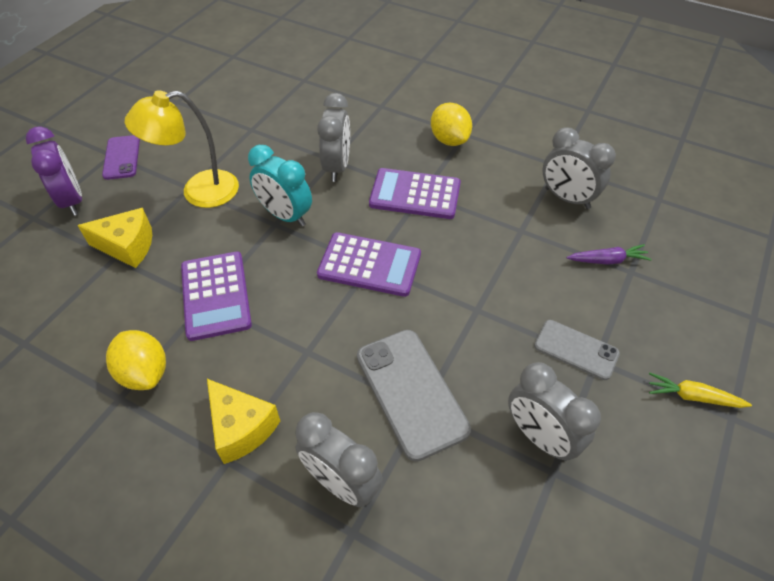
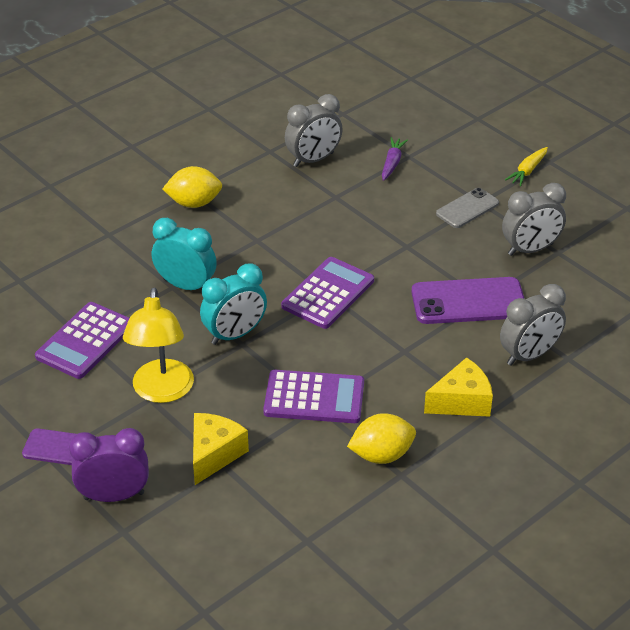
camera: 70 degrees left, 10 degrees down
(337, 167) = (186, 285): grey clock -> turquoise clock
(411, 392) = (468, 301): grey phone -> purple phone
(415, 194) = (256, 244): purple calculator -> purple calculator (85, 341)

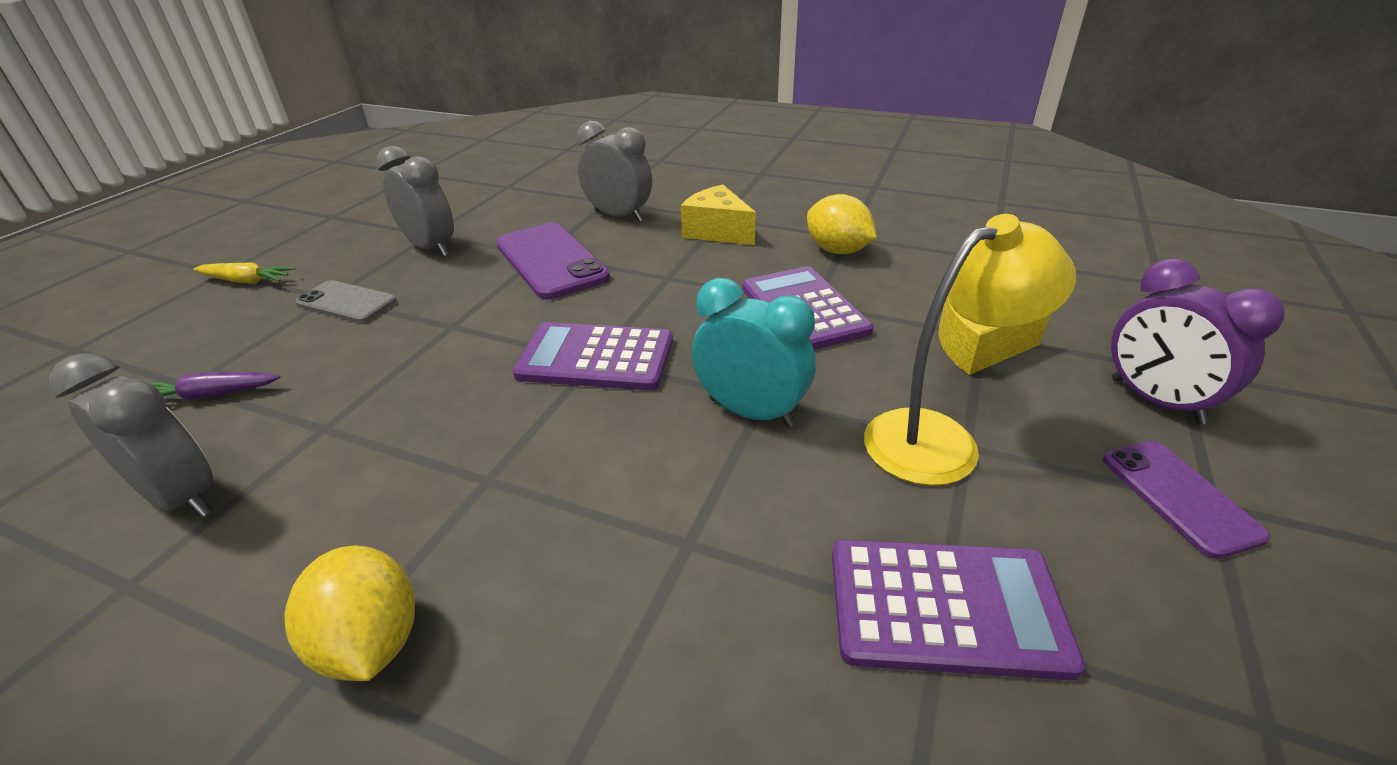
camera: 115 degrees left, 5 degrees down
(186, 285) = (673, 523): turquoise clock -> none

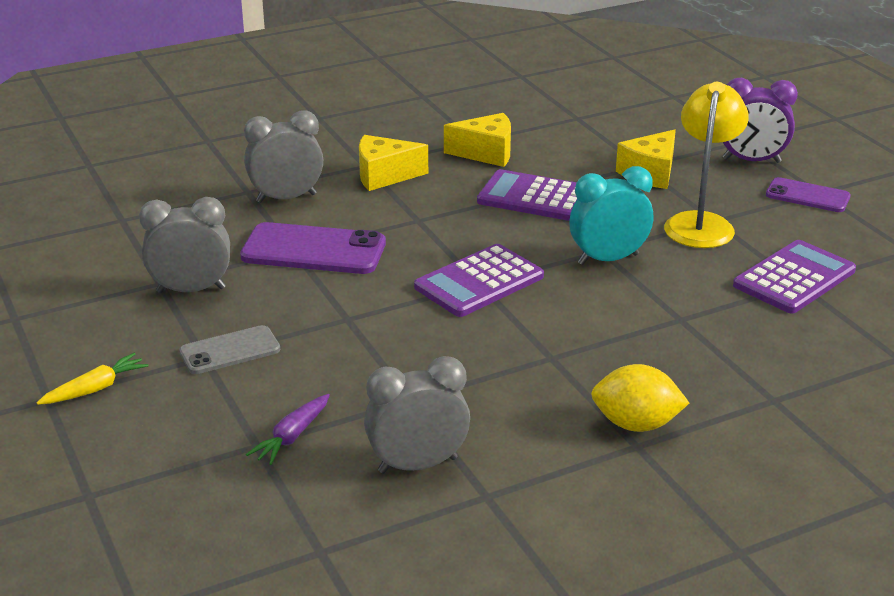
camera: 50 degrees left, 5 degrees down
(837, 251) = (486, 153): yellow lemon -> yellow cheese

